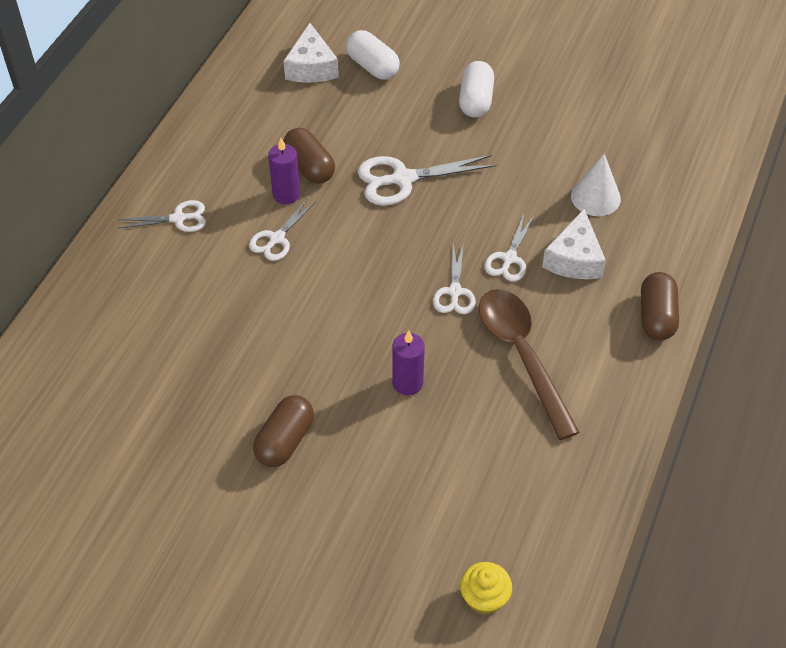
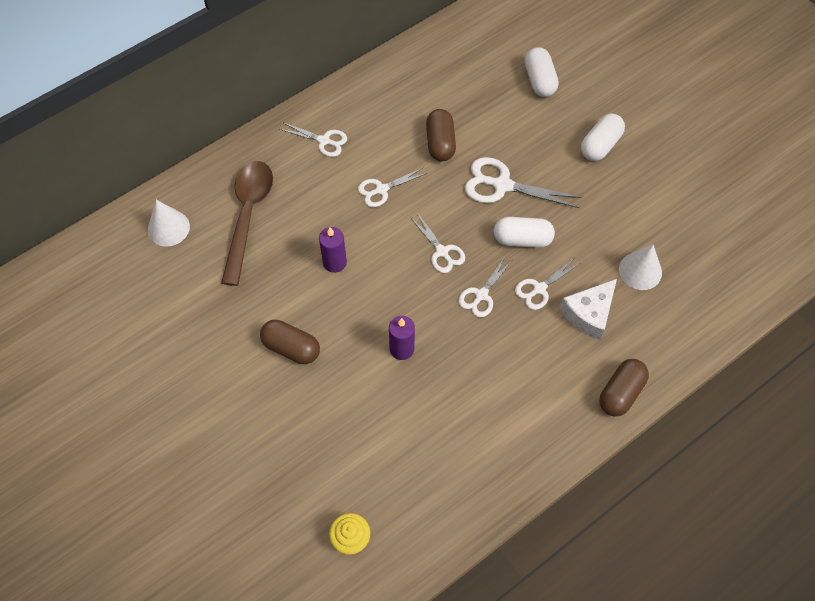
camera: 30 degrees right, 10 degrees up
(53, 386) = (168, 228): none -> white cone
(285, 441) = (291, 348): brown capsule -> brown capsule turned 60 degrees clockwise
(286, 194) = (410, 157): purple candle -> purple candle (334, 262)
(311, 67) = (493, 61): white cheese -> none
(384, 270) = (442, 252): none -> white scissors
(459, 220) = (522, 239): none -> white capsule
(521, 355) = (497, 370): brown spoon -> brown spoon (248, 215)

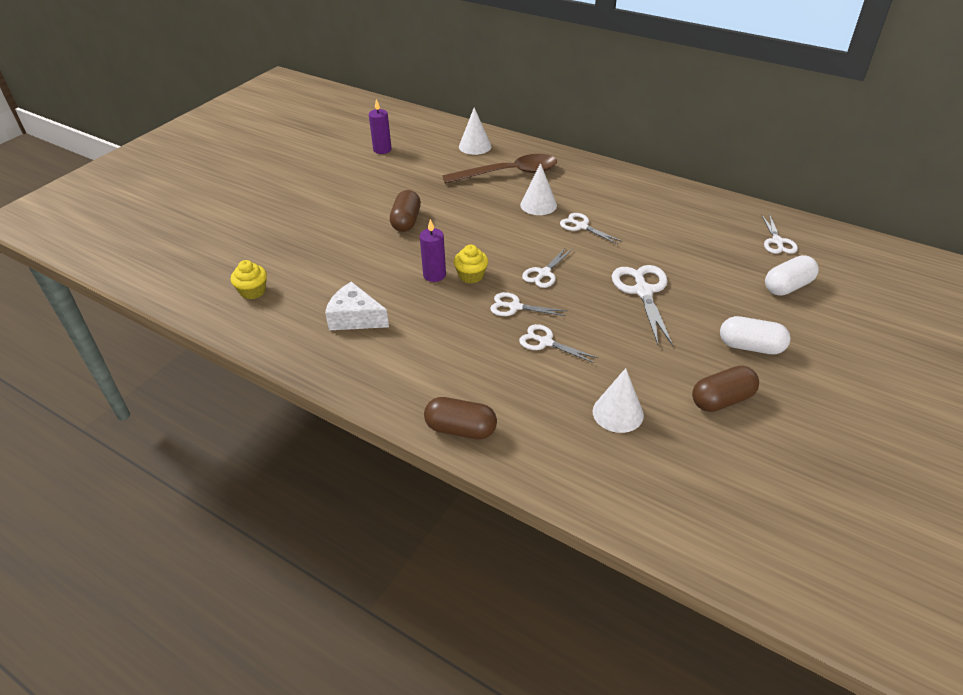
camera: 70 degrees right, 20 degrees down
(324, 141) = (604, 187): white scissors -> white scissors (777, 241)
(324, 211) = (538, 205): none -> white cone
(334, 262) = (495, 221): purple candle -> purple candle (382, 149)
(418, 316) = (471, 276): none -> yellow cupcake
(440, 143) = (657, 245): brown capsule -> brown capsule (722, 400)
(522, 239) = (593, 318): white capsule -> none
(589, 313) = (540, 384): white cheese -> white cheese (355, 318)

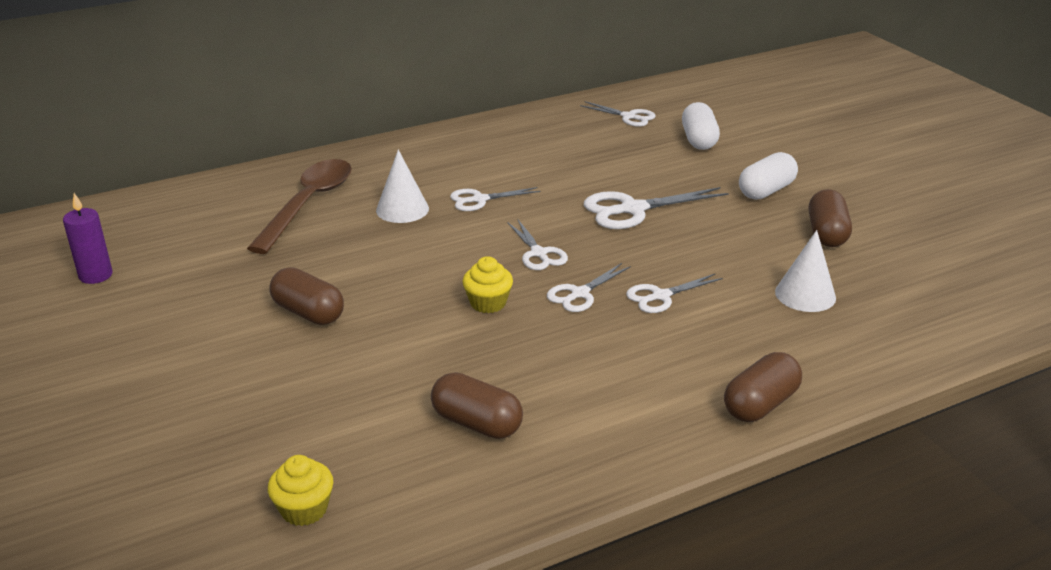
camera: 60 degrees left, 10 degrees down
(355, 318) = (477, 423): white cheese -> brown capsule
(434, 275) = (455, 329): purple candle -> none
(475, 146) = (209, 204): white cone -> none
(643, 291) = (632, 209): white scissors -> white scissors turned 45 degrees counterclockwise

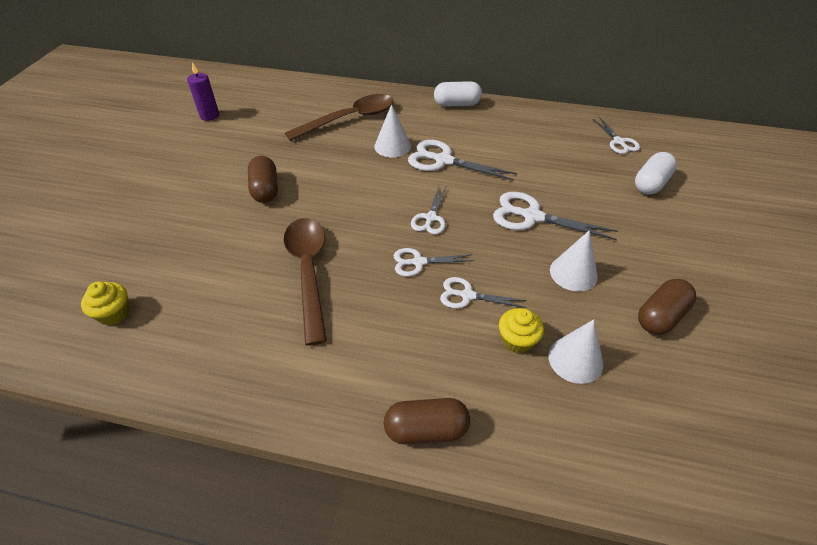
camera: 40 degrees right, 15 degrees up
(477, 423) = (251, 317): brown capsule -> none
(478, 356) = (309, 271): none -> brown spoon
(479, 200) = (443, 160): white scissors -> white scissors, size x1.62
(488, 303) = (359, 237): yellow cupcake -> yellow cupcake (517, 340)
(725, 236) = (573, 273): none -> white cone
(766, 191) = (654, 252): white capsule -> white capsule (457, 104)

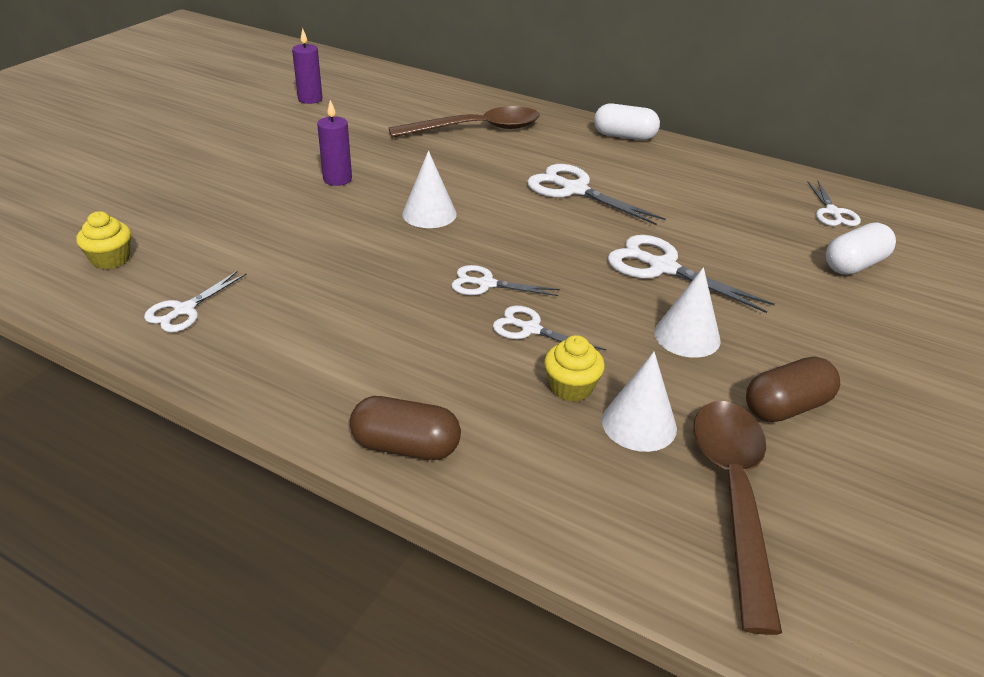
camera: 15 degrees right, 10 degrees down
(265, 189) = (337, 179): brown capsule -> purple candle
(309, 271) = (347, 265): brown spoon -> brown spoon (733, 494)
(392, 146) = (516, 164): white cone -> white cone (429, 214)
(430, 218) = (526, 244): white scissors -> white scissors (184, 310)

